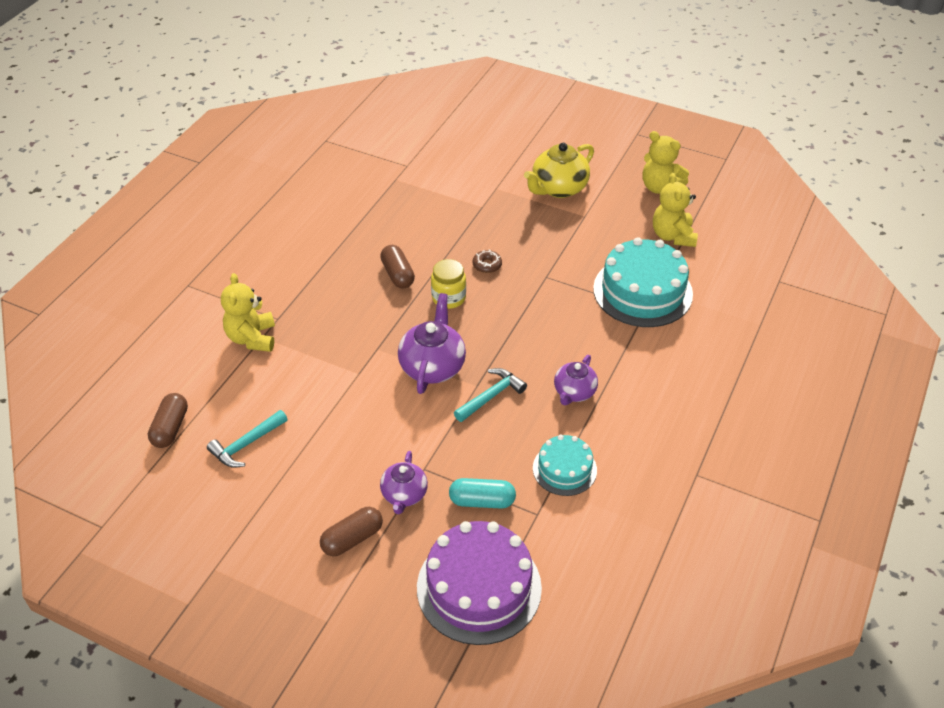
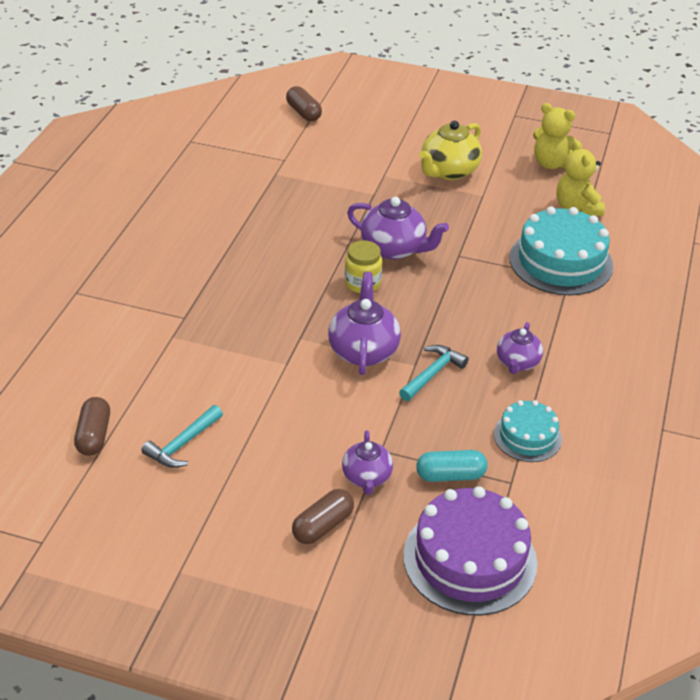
camera: 10 degrees left, 5 degrees down
(252, 338) = (161, 339): yellow teddy bear -> none
(397, 274) = (302, 265): brown capsule -> brown capsule (303, 113)
(487, 265) = (394, 249): brown donut -> purple teapot

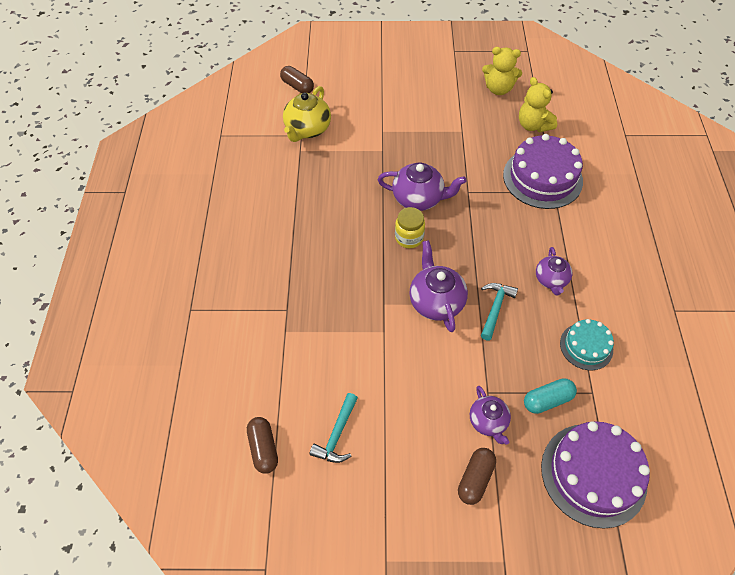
camera: 15 degrees left, 15 degrees up
(448, 171) = (428, 115): yellow teapot -> yellow teapot (307, 129)
(561, 262) = (542, 178): turquoise cake -> purple cake

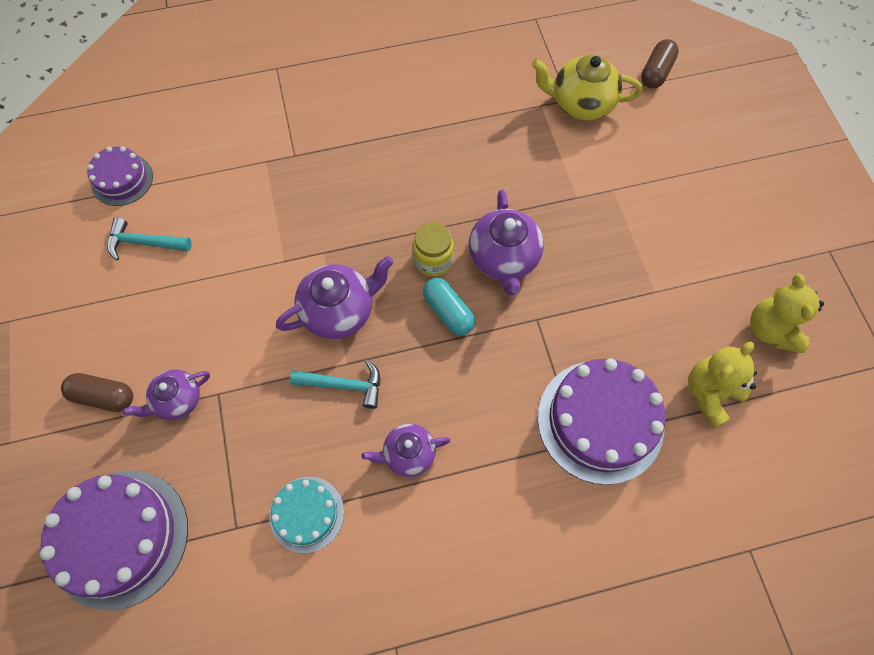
camera: 75 degrees right, 10 degrees up
(263, 448) = (122, 179): brown capsule -> purple cake
(547, 400) = (216, 469): turquoise capsule -> turquoise capsule (448, 312)

